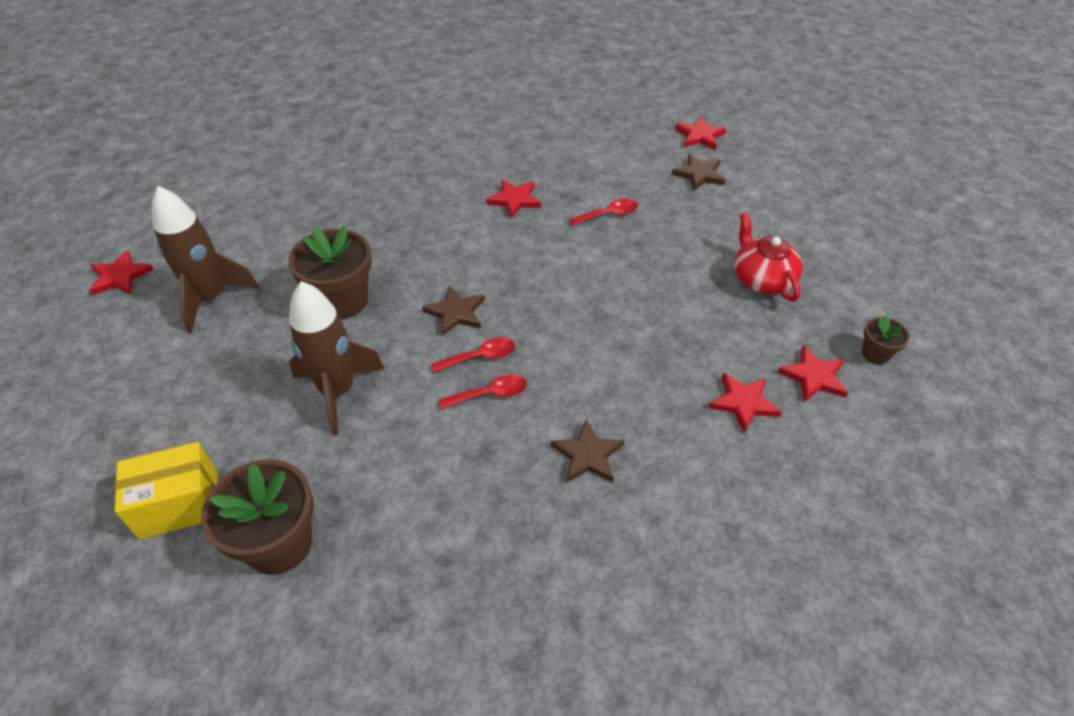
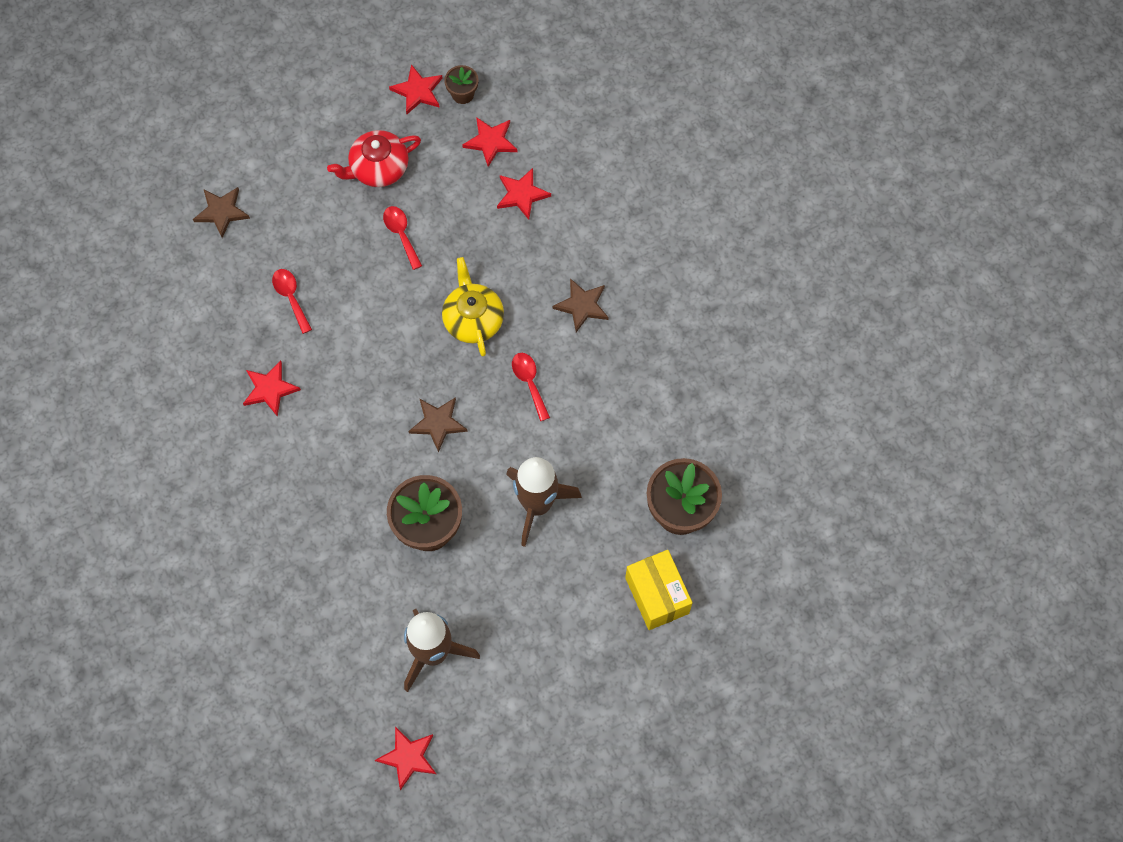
camera: 95 degrees left, 20 degrees up
(480, 357) = (489, 395): red spoon -> red spoon (401, 234)
(576, 348) = (473, 319): none -> yellow teapot
(700, 136) = (150, 208): red star -> red star (418, 91)

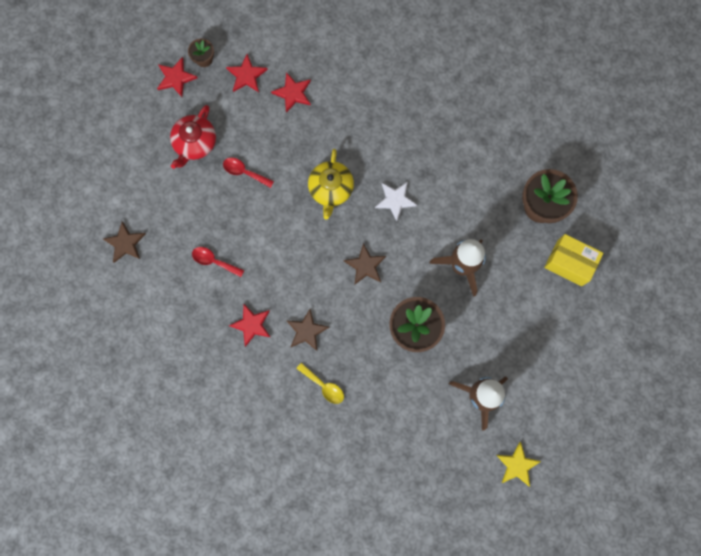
camera: 40 degrees left, 10 degrees up
(285, 508) = (324, 386): none -> yellow spoon
(408, 757) = (517, 465): red star -> yellow star
(473, 319) = (331, 189): yellow teapot -> yellow teapot turned 120 degrees counterclockwise
(529, 382) = (395, 200): red spoon -> white star
(582, 305) = (385, 132): brown star -> brown star (306, 331)

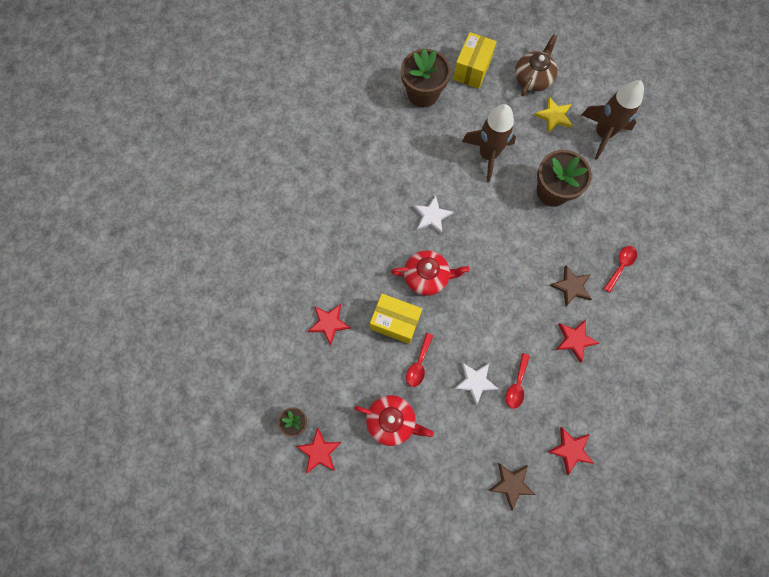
camera: 95 degrees left, 5 degrees down
(222, 223) = (475, 382): none -> white star
(246, 75) = (312, 373): red star -> red star (570, 450)
(287, 154) = (395, 322): none -> yellow box
(324, 386) = (620, 266): yellow spoon -> red spoon
(331, 189) = (427, 276): yellow teapot -> red teapot
(365, 265) = (499, 238): brown star -> none
(517, 465) = (654, 102): yellow star -> yellow star (554, 116)
(555, 330) = (533, 78): none -> brown teapot

